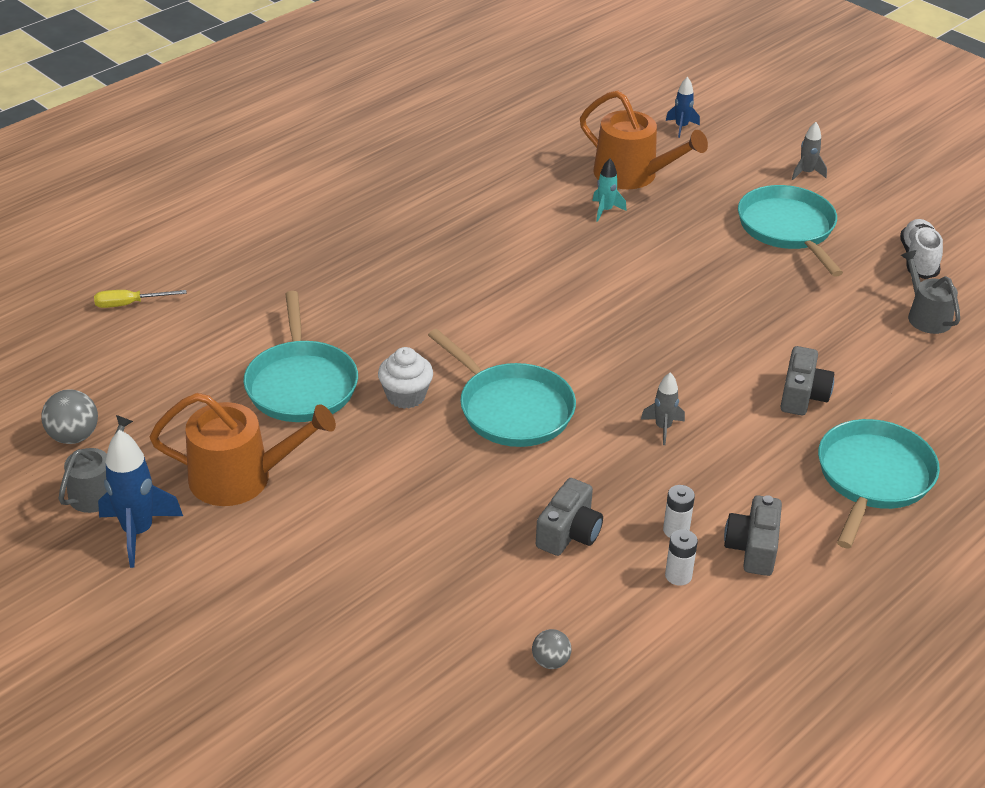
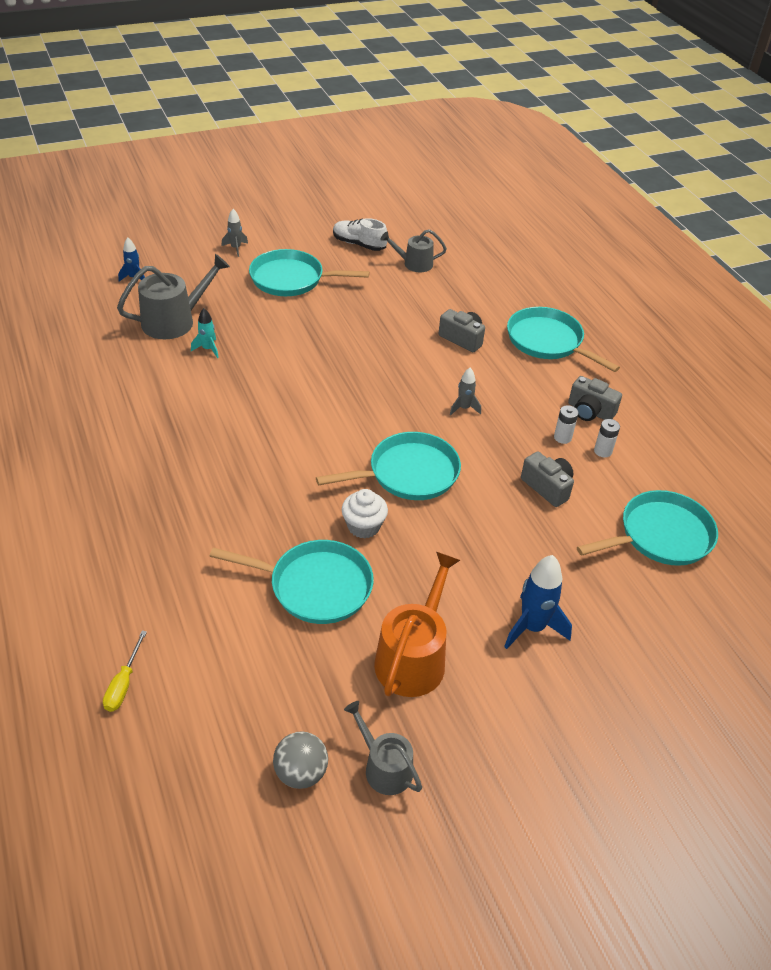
camera: 70 degrees left, 5 degrees up
(138, 532) = (451, 747): blue rocket -> blue rocket (532, 627)
(550, 661) = (661, 535): grey ball -> turquoise pan
(632, 175) = (174, 321): orange watering can -> grey watering can

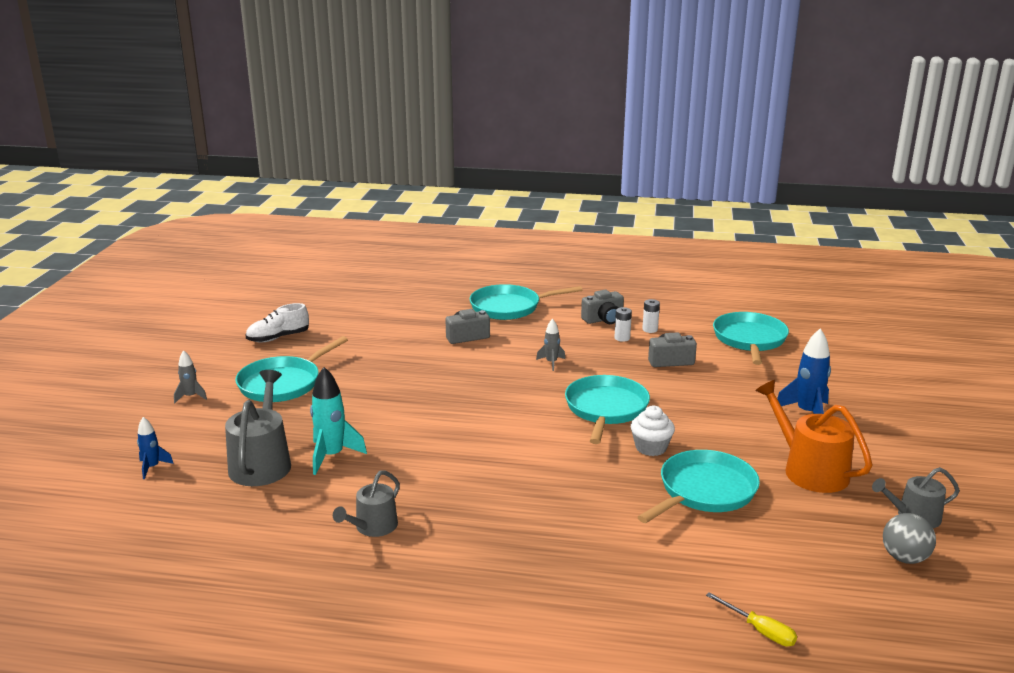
camera: 55 degrees left, 20 degrees down
(208, 349) = (332, 456): turquoise rocket -> turquoise rocket, size x1.75
(414, 264) = (342, 324): grey watering can -> grey watering can (373, 527)

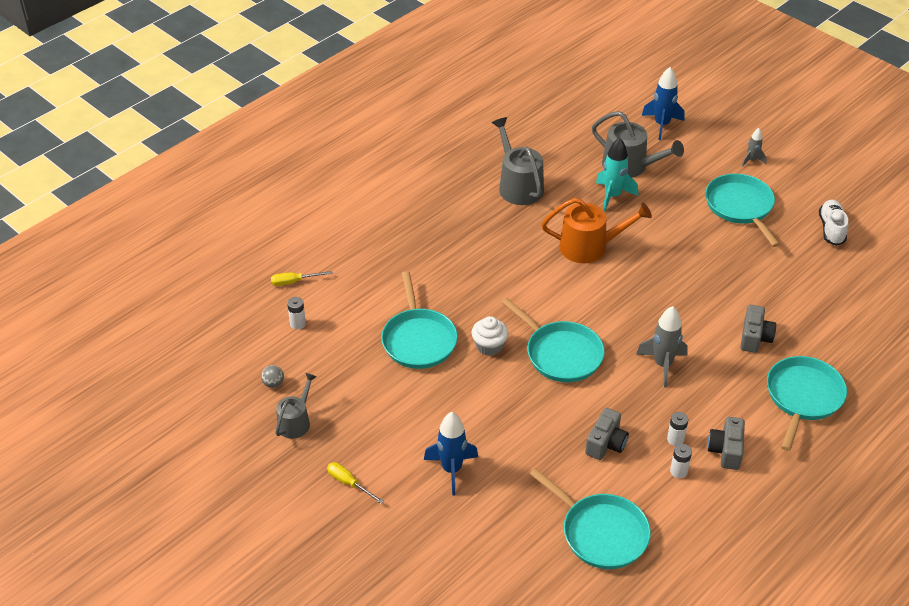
camera: 125 degrees right, 20 degrees up
(152, 467) = (661, 125): blue rocket -> blue rocket, size x1.75
(373, 527) = (518, 186): grey watering can -> grey watering can, size x1.62
(551, 363) = (662, 365): grey rocket -> grey rocket, size x1.75
(809, 470) = (387, 410): orange watering can -> orange watering can (589, 247)
(811, 587) = (297, 323): none -> white battery
(904, 558) = (273, 383): grey ball -> grey ball, size x0.63
(909, 455) = (349, 483): none -> yellow screwdriver

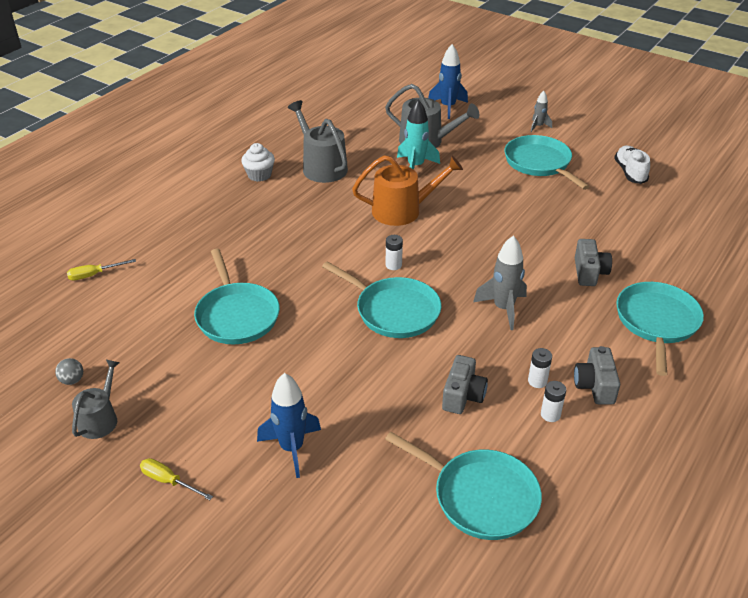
camera: 10 degrees left, 5 degrees down
(297, 323) = (99, 315): white battery -> white battery (393, 265)
(489, 346) = (315, 312): white cupcake -> white cupcake (259, 175)

